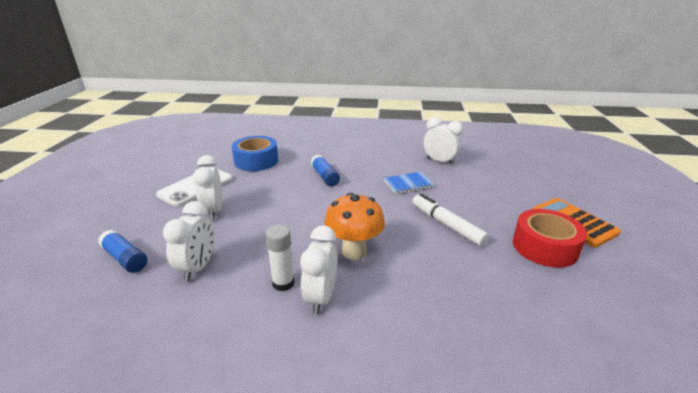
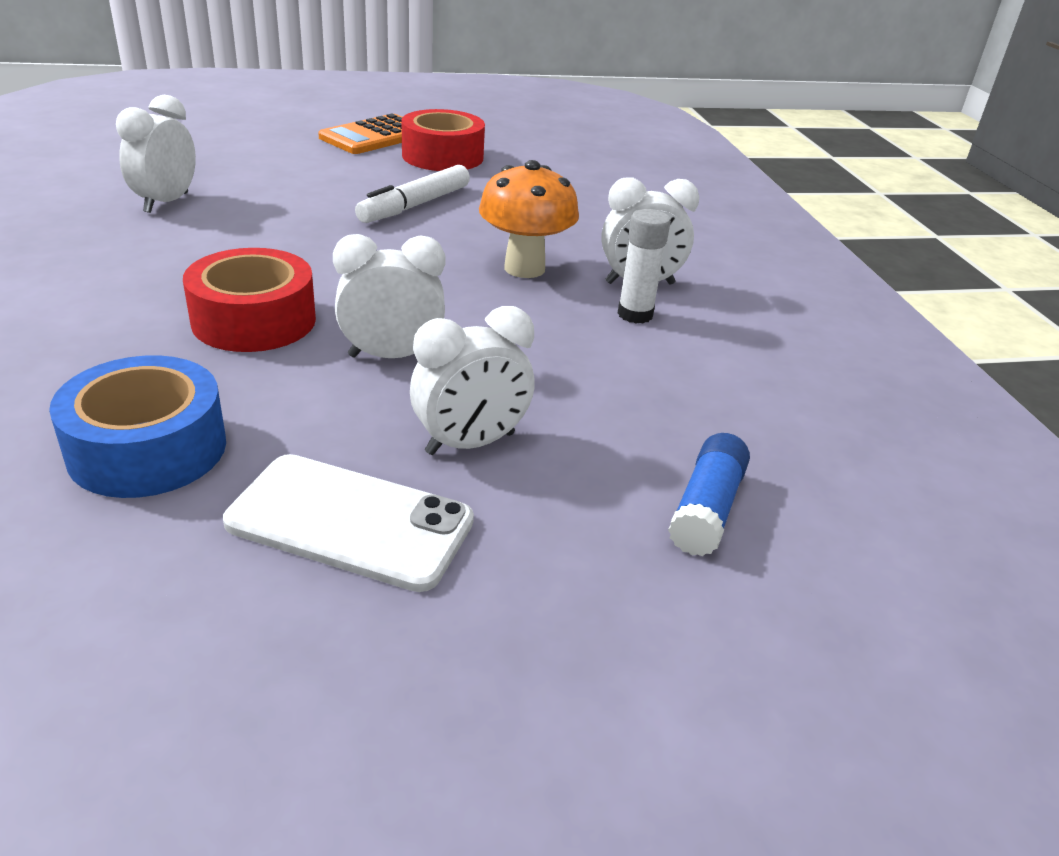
camera: 110 degrees left, 5 degrees up
(198, 267) = (661, 403): white clock -> white clock (391, 356)
(325, 177) = (254, 320): blue glue stick -> red tape
(408, 184) = (278, 231): blue notebook -> none

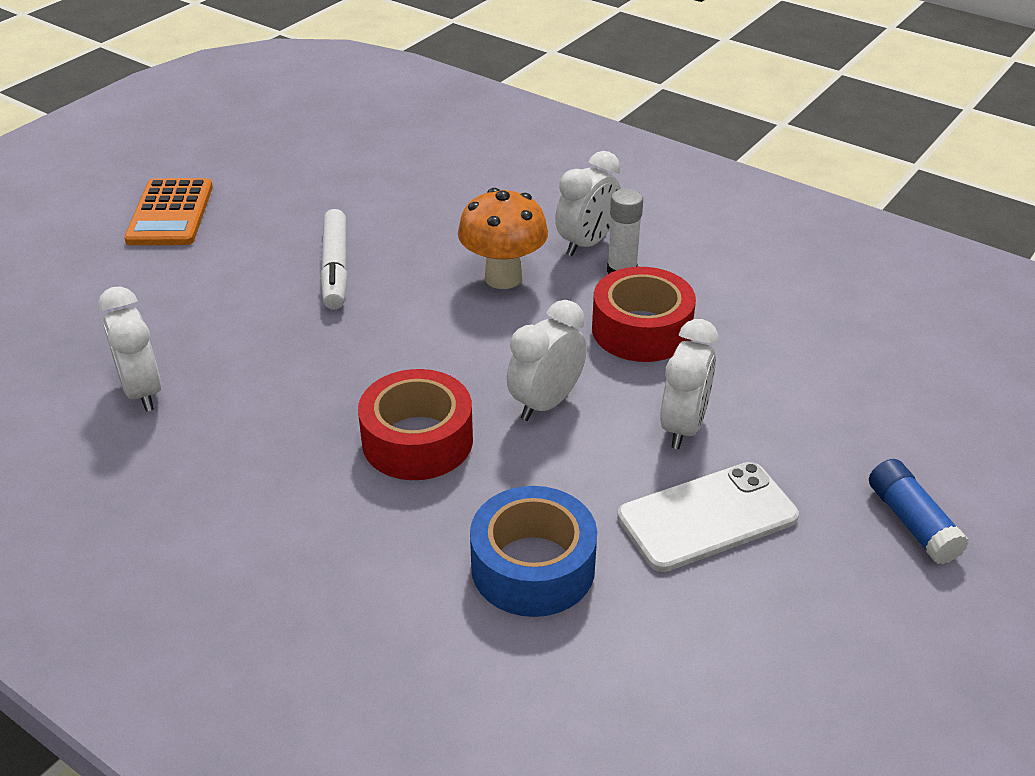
camera: 40 degrees left, 5 degrees up
(442, 156) = (265, 204): red tape -> red tape (641, 330)
(706, 509) = (837, 379): blue glue stick -> blue glue stick (912, 523)

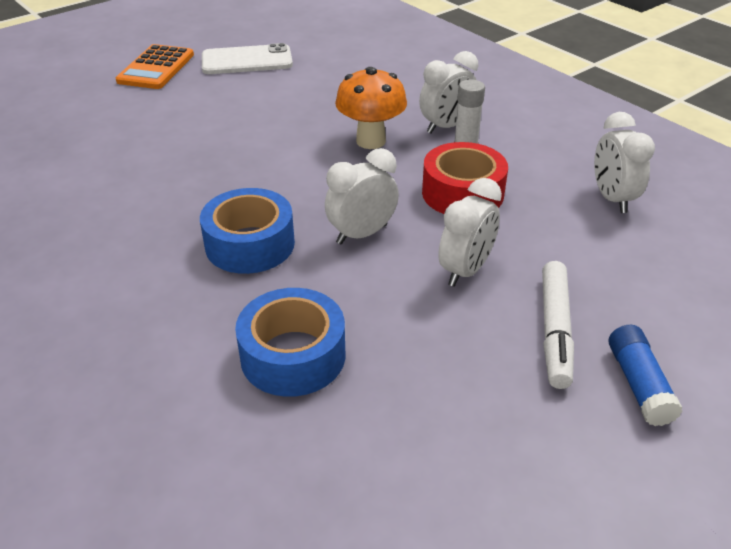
camera: 15 degrees right, 0 degrees up
(142, 391) = (73, 178): white clock -> white clock (612, 199)
(335, 268) = (250, 117): white marker -> white marker (554, 330)
(417, 440) = (250, 244): red tape -> blue tape
(707, 517) = (455, 344): white phone -> white phone (247, 61)

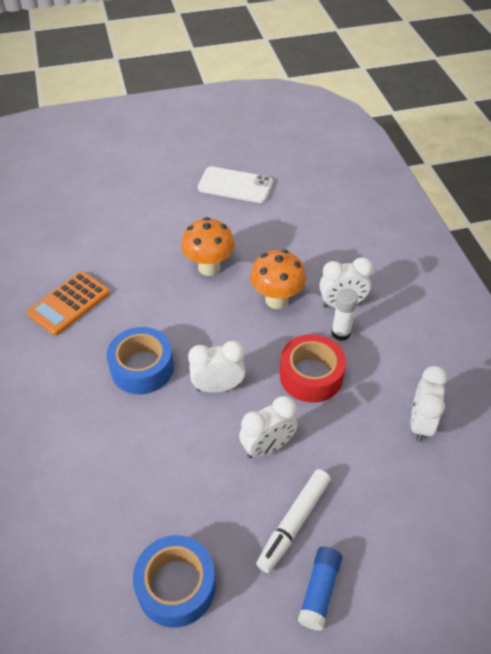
camera: 25 degrees right, 10 degrees up
(156, 68) = (168, 174): orange calculator -> orange calculator (69, 303)
(268, 133) = (209, 267): none -> orange mushroom
(293, 355) = (118, 470): blue tape -> blue tape (176, 586)

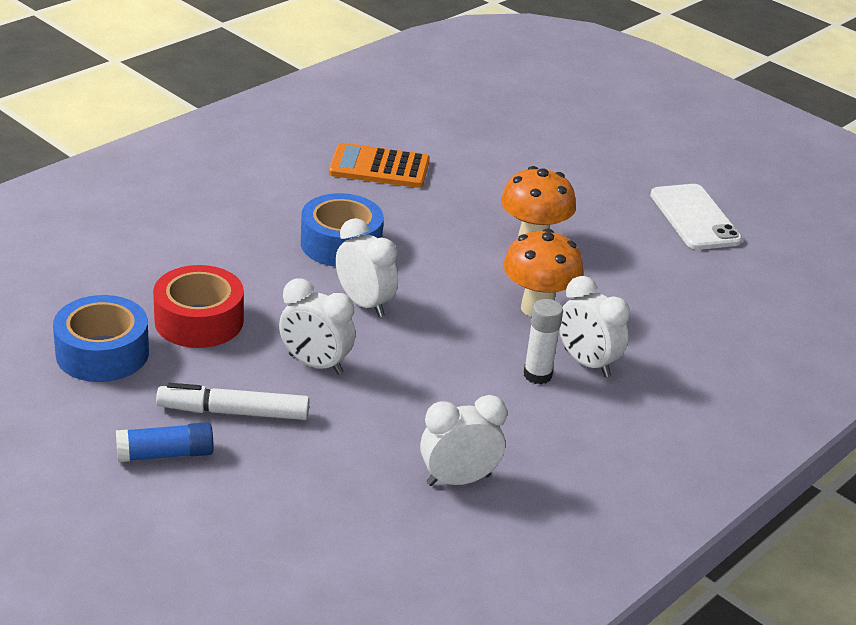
camera: 55 degrees right, 15 degrees down
(311, 375) = (447, 369): red tape -> red tape (199, 321)

